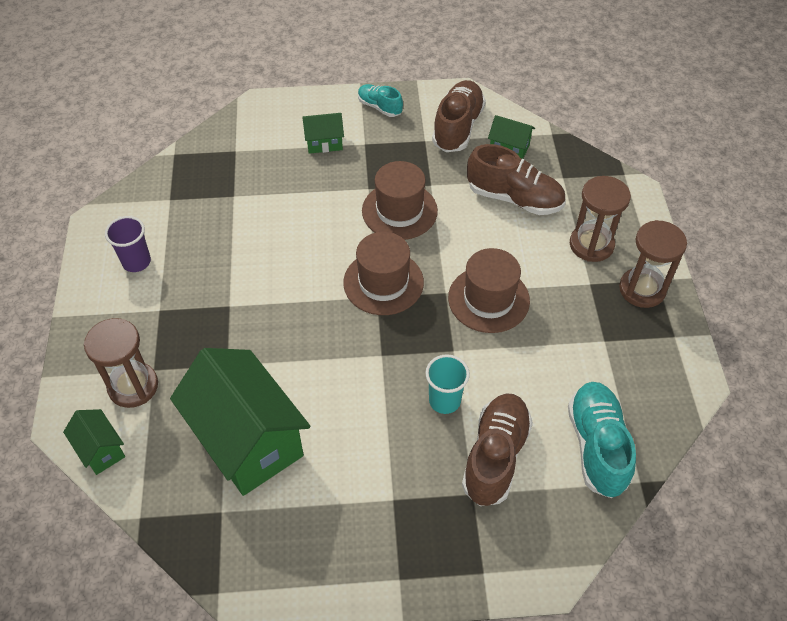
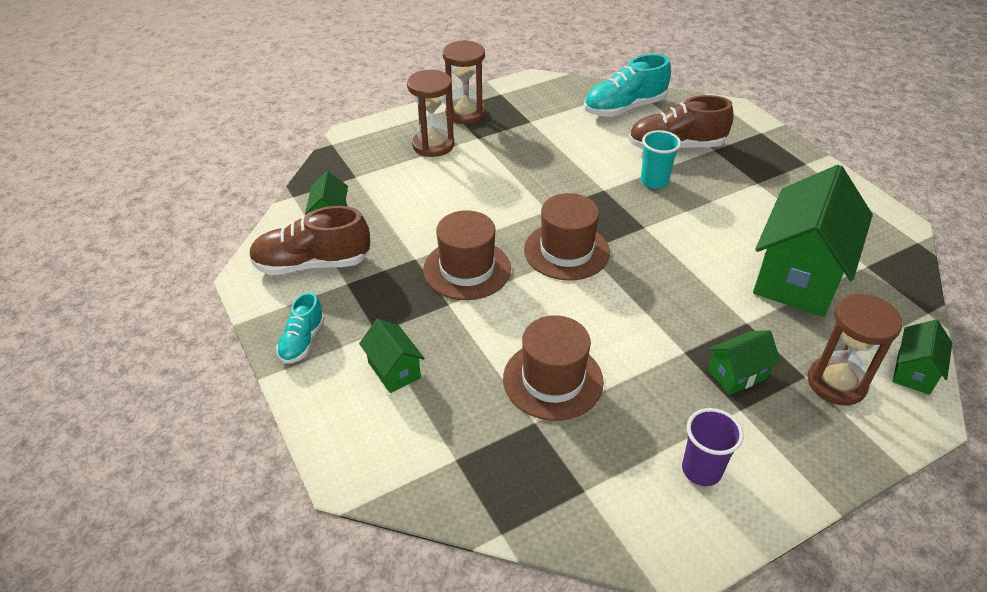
camera: 115 degrees left, 10 degrees down
(187, 326) = (737, 374): none -> green house
(488, 299) = (535, 184): brown hat -> brown hat (553, 380)
(514, 198) = (401, 199): brown shoe -> none

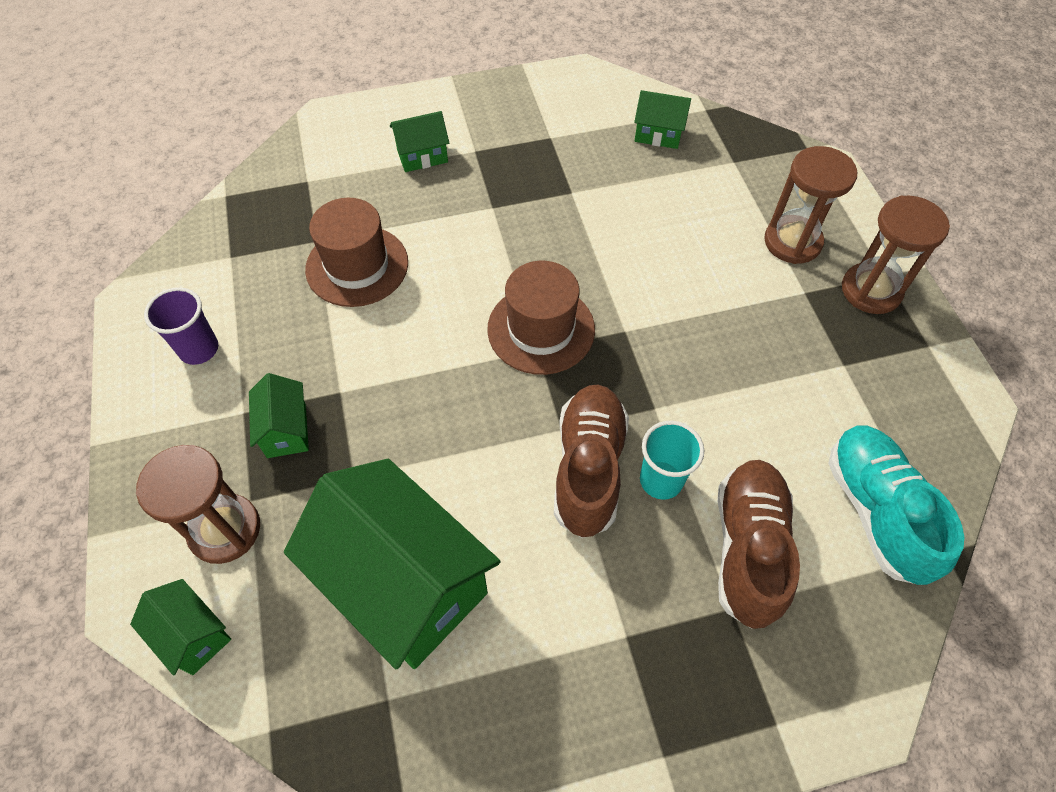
camera: 105 degrees right, 15 degrees up
(302, 341) = (483, 102): turquoise shoe -> none
(312, 264) = (587, 116): brown shoe -> brown shoe (588, 468)
(467, 269) = (539, 231): brown hat -> none

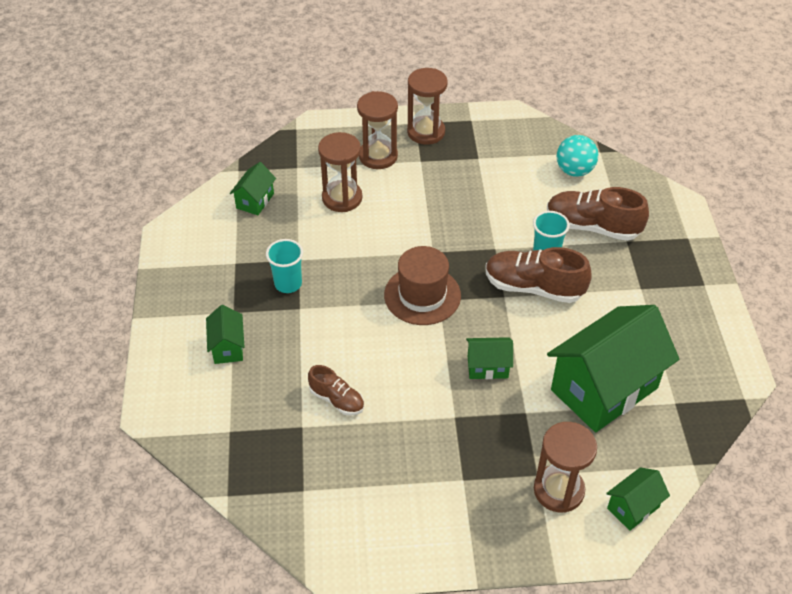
camera: 80 degrees left, 10 degrees down
(199, 349) = (398, 511): purple cup -> none
(286, 430) = (482, 451): green house -> green house (487, 367)
(357, 266) = (337, 400): brown hat -> brown shoe
(529, 190) = (288, 284): none -> turquoise cup
(694, 216) = (342, 198): none -> brown hourglass
(876, 511) = (574, 170): turquoise shoe -> turquoise ball

